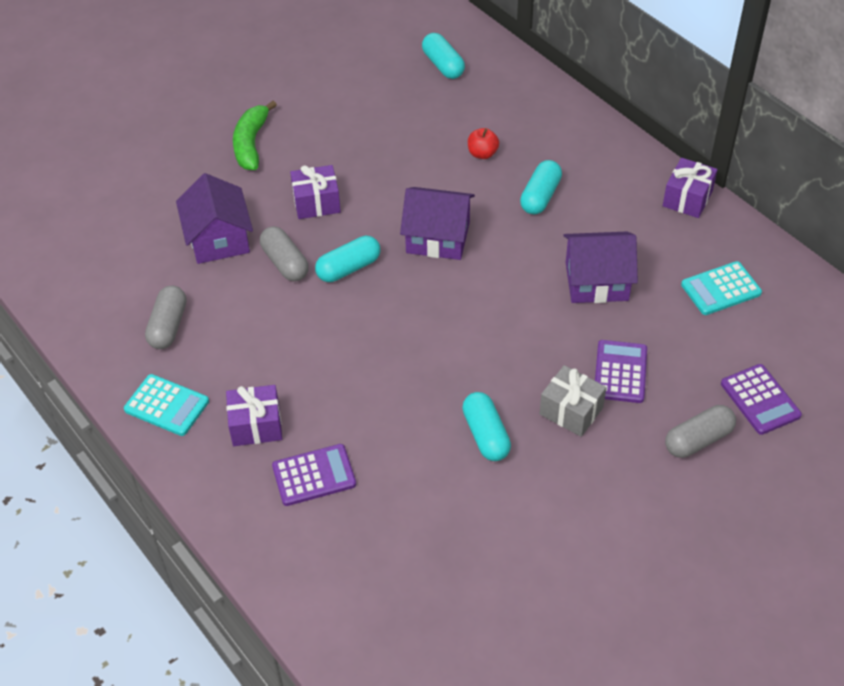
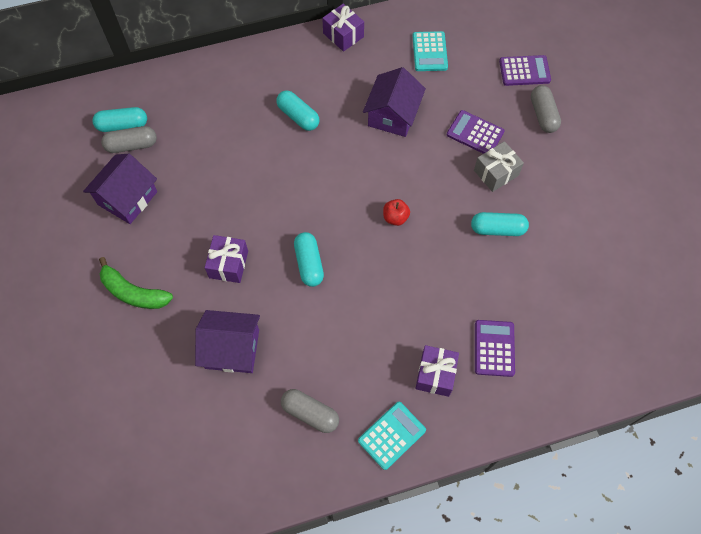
camera: 70 degrees left, 15 degrees up
(285, 263) = (282, 307): grey capsule -> grey capsule (132, 145)
(438, 237) = (306, 194): purple house -> purple house (127, 198)
(482, 154) = (236, 135): red apple -> red apple (395, 217)

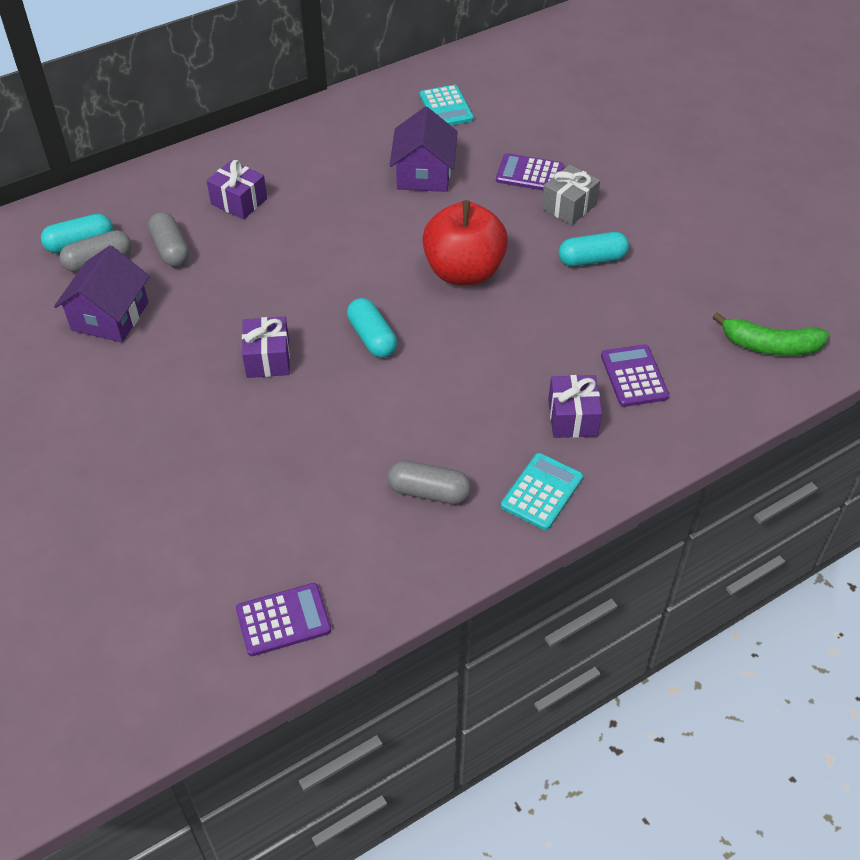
camera: 15 degrees left, 15 degrees down
(133, 292) = (150, 413): green banana -> green banana (770, 346)
(232, 349) = (302, 445): purple house -> none
(298, 116) = (307, 195): turquoise capsule -> none
(343, 35) = (335, 109): purple gift -> purple gift (239, 201)
(395, 217) = (464, 271): red apple -> red apple, size x2.42
(524, 71) = (565, 106): purple calculator -> purple calculator (283, 620)
(543, 115) = (602, 143): grey capsule -> grey capsule (171, 249)

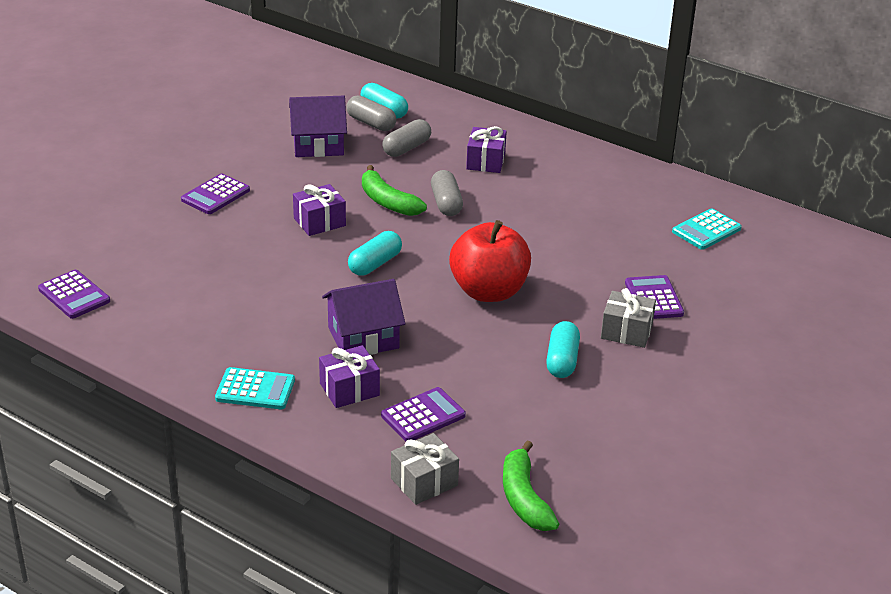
camera: 65 degrees right, 15 degrees down
(153, 433) = (215, 195): none -> purple calculator
(264, 295) = (387, 202): none -> green banana
(424, 174) = (600, 240): purple house -> purple house (363, 337)
(429, 492) = (225, 331): grey capsule -> grey capsule (446, 203)
(592, 259) = (562, 360): turquoise capsule -> turquoise capsule turned 45 degrees clockwise
(728, 404) = (424, 482): none -> grey gift

